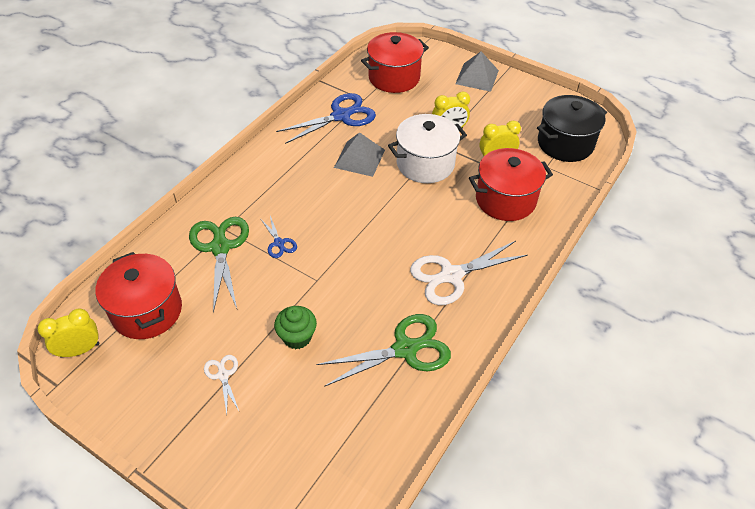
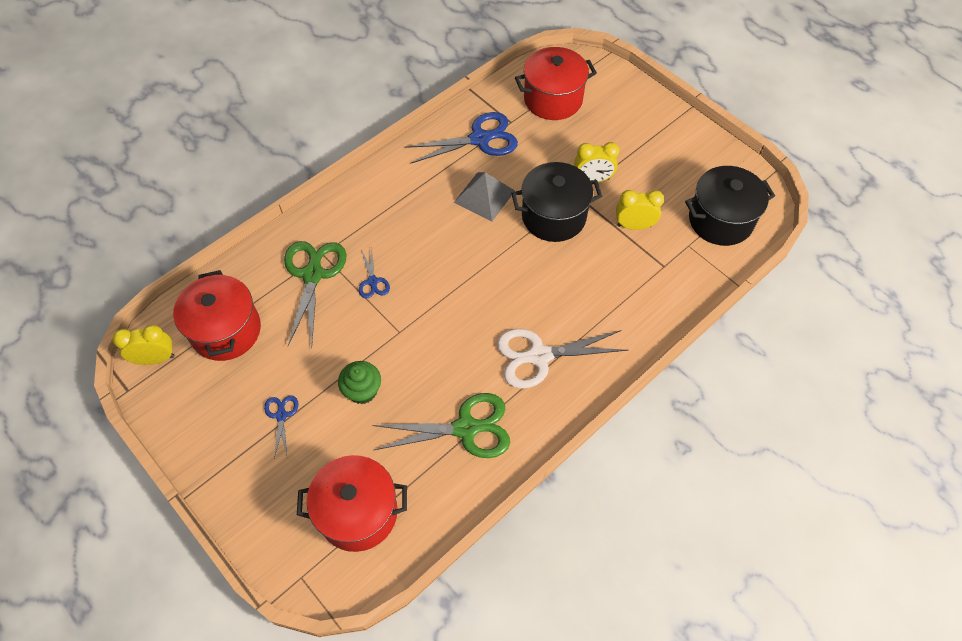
camera: 15 degrees right, 10 degrees up
(223, 375) = (281, 415): white scissors -> blue scissors
(425, 164) = (553, 216): white pot -> black pot
(477, 77) = (648, 114): grey pyramid -> none
(505, 200) = (627, 278): red pot -> red pot (358, 512)

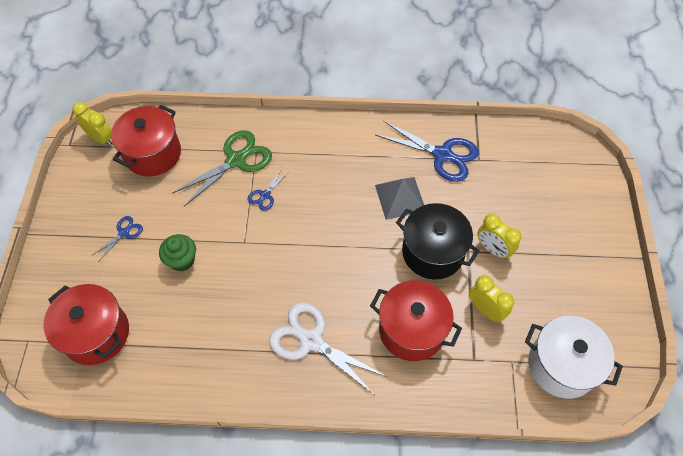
camera: 45 degrees right, 0 degrees up
(466, 428) = (212, 343): green scissors -> none
(553, 99) = (530, 167): red pot -> red pot (411, 330)
(720, 220) = (561, 365): black pot -> white pot

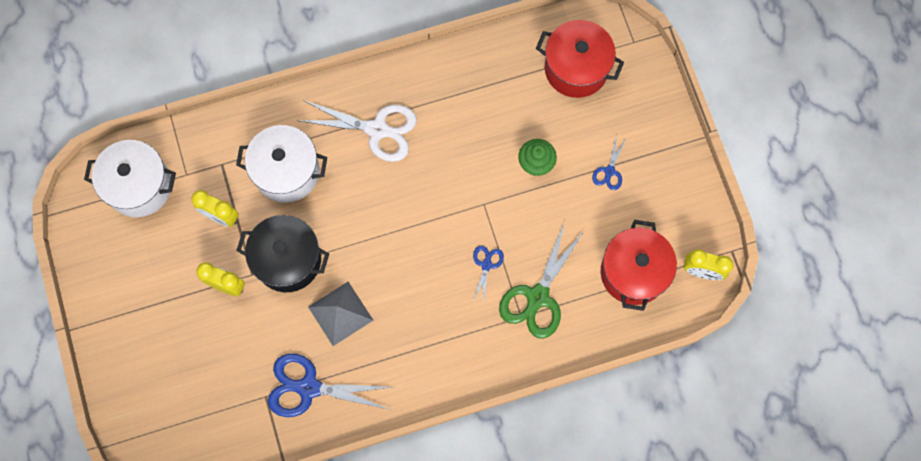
camera: 160 degrees right, 15 degrees up
(411, 330) = (287, 172): red pot -> white pot

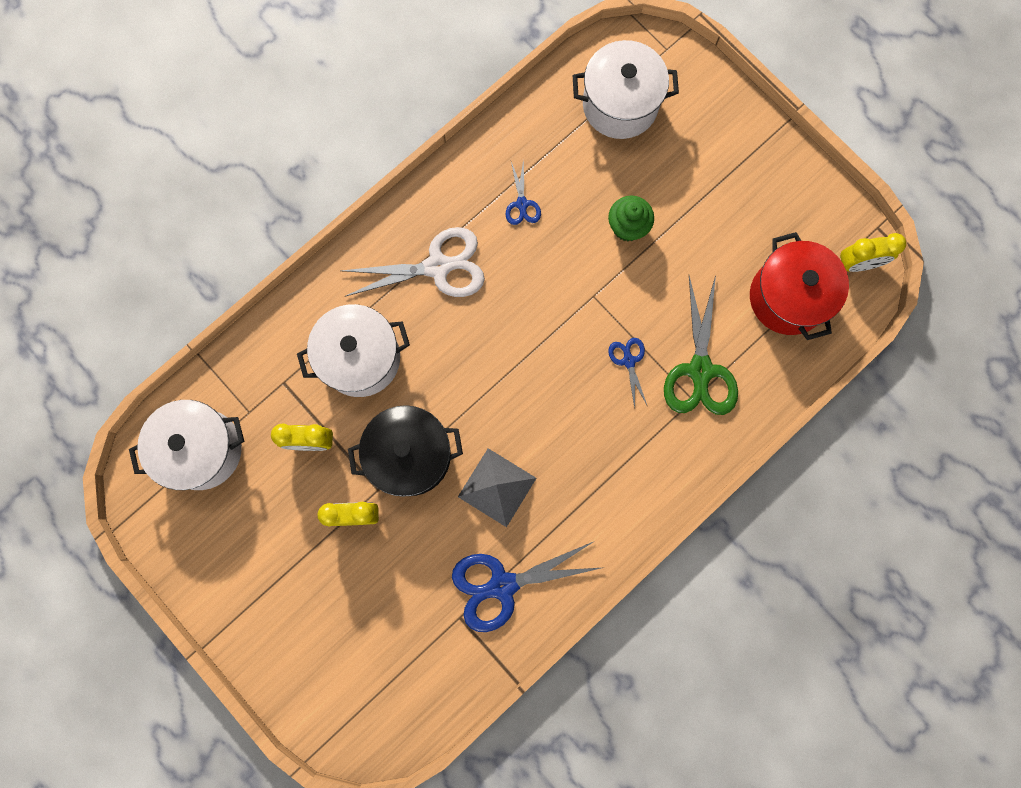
camera: 25 degrees left, 5 degrees up
(576, 68) = (620, 105): red pot -> white pot
(609, 171) = (709, 200): blue scissors -> blue scissors (522, 204)

